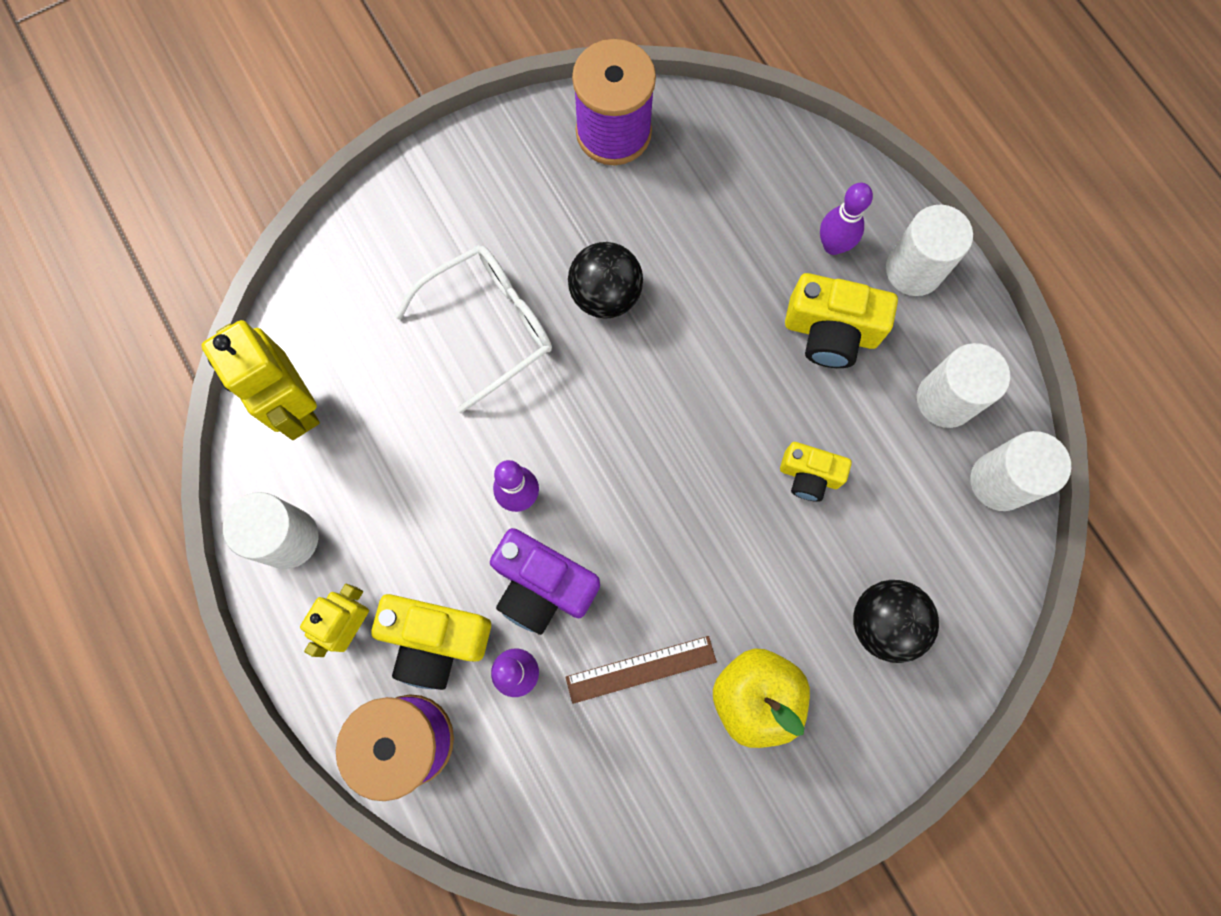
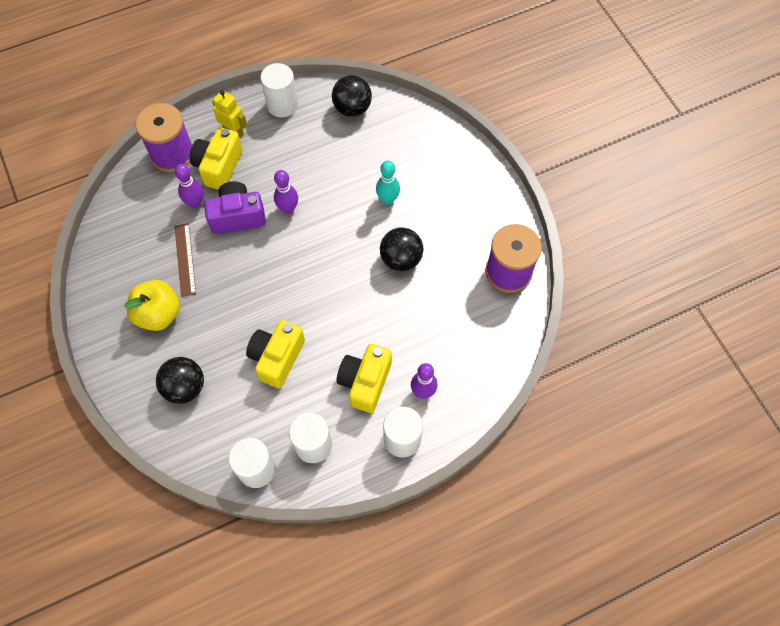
camera: 95 degrees right, 10 degrees down
(295, 405) = (352, 108): yellow robot -> black ball
(490, 326) = (388, 199): white glasses -> turquoise bowling pin
(542, 586) = (237, 216): purple camera -> purple camera turned 45 degrees clockwise
(809, 475) = (277, 358): yellow camera -> yellow camera, size x1.61

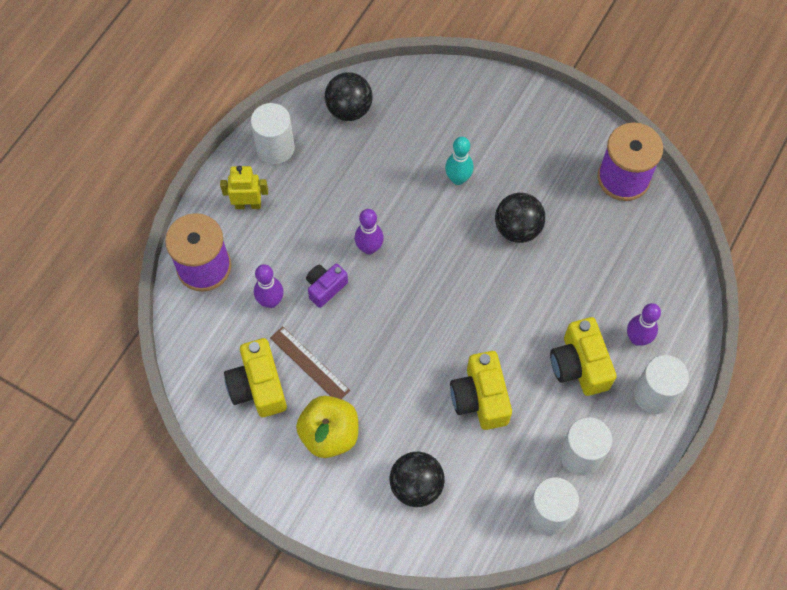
camera: 35 degrees left, 0 degrees up
(218, 166) = (263, 250): yellow camera -> yellow camera (258, 386)
(237, 216) = (325, 287): purple camera -> purple camera, size x0.62

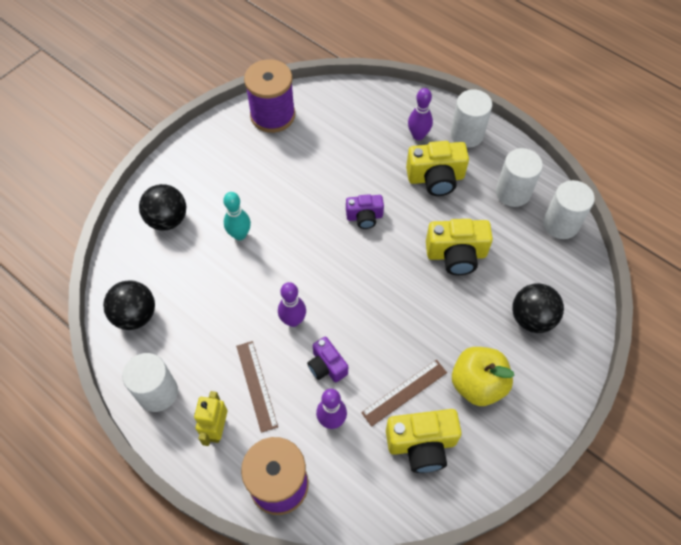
camera: 80 degrees left, 5 degrees down
(295, 229) = (256, 385): none -> brown ruler
(508, 296) = (364, 217): none -> purple camera
(517, 228) = (301, 198): black ball -> black ball (167, 219)

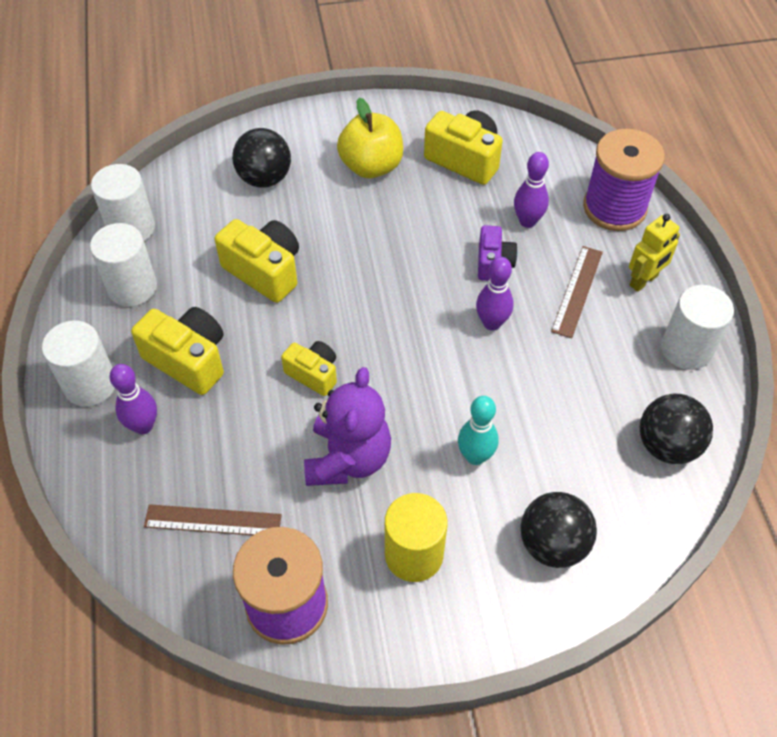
camera: 140 degrees left, 5 degrees down
(233, 170) = (414, 554): none -> yellow cylinder
(304, 189) = (348, 458): none -> purple teddy bear
(364, 217) = (313, 374): purple camera -> yellow camera
(404, 392) = (441, 200): brown ruler -> brown ruler (213, 520)

